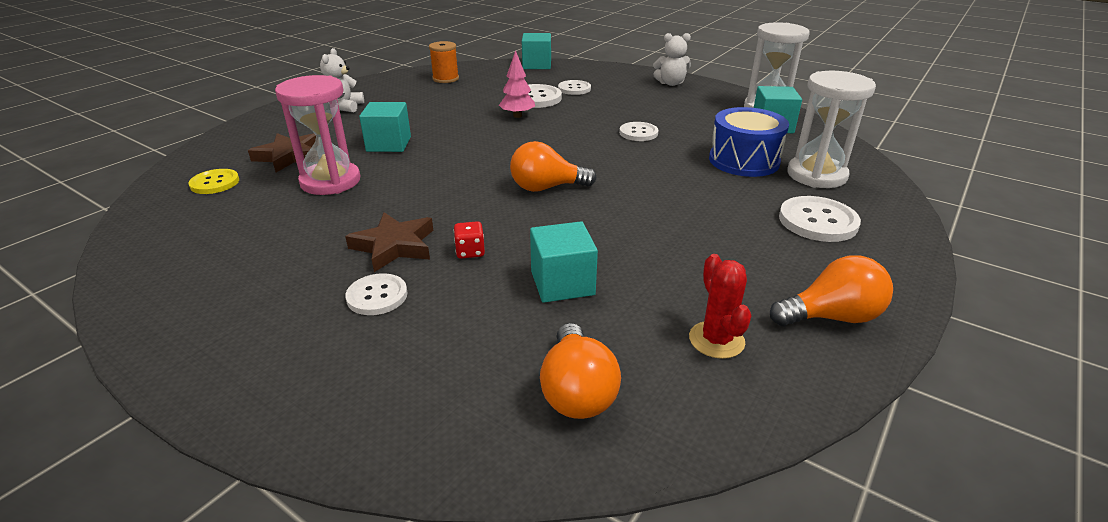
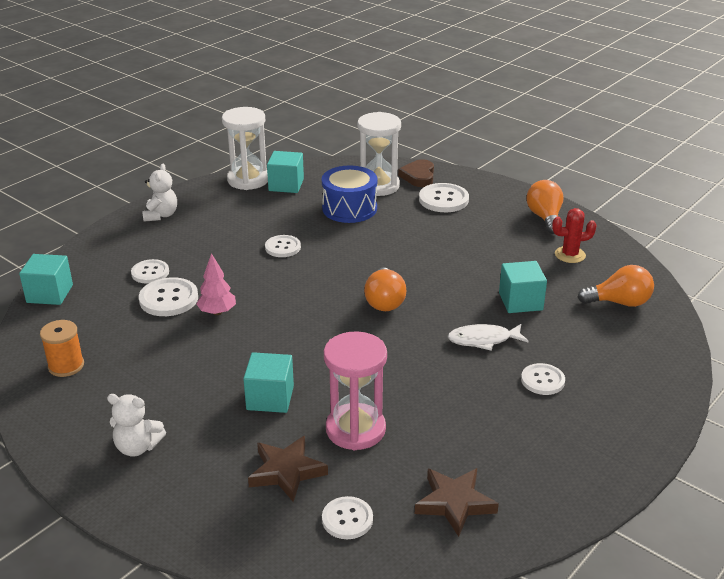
camera: 85 degrees left, 0 degrees up
(215, 183) = (347, 519): yellow button -> white button
(394, 246) = (476, 378): brown star -> brown star (454, 503)
(470, 252) = (483, 340): red dice -> white fish
(871, 201) = (418, 176): none -> brown heart

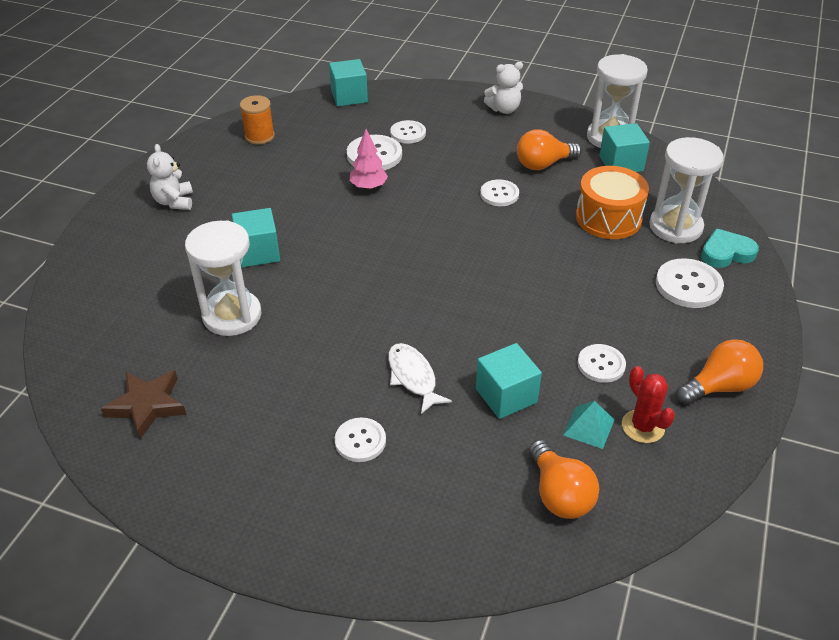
camera: 70 degrees right, 10 degrees up
(286, 471) = (165, 288): brown star -> none
(347, 519) = (114, 339): white button -> white button (601, 364)
(349, 208) = (608, 218): blue drum -> orange drum
(355, 429) = (232, 315): pink hourglass -> white hourglass
(384, 301) = (444, 286): orange light bulb -> orange light bulb (543, 164)
(418, 176) = (726, 253): brown heart -> turquoise heart
(563, 275) = (588, 427): none -> turquoise pyramid

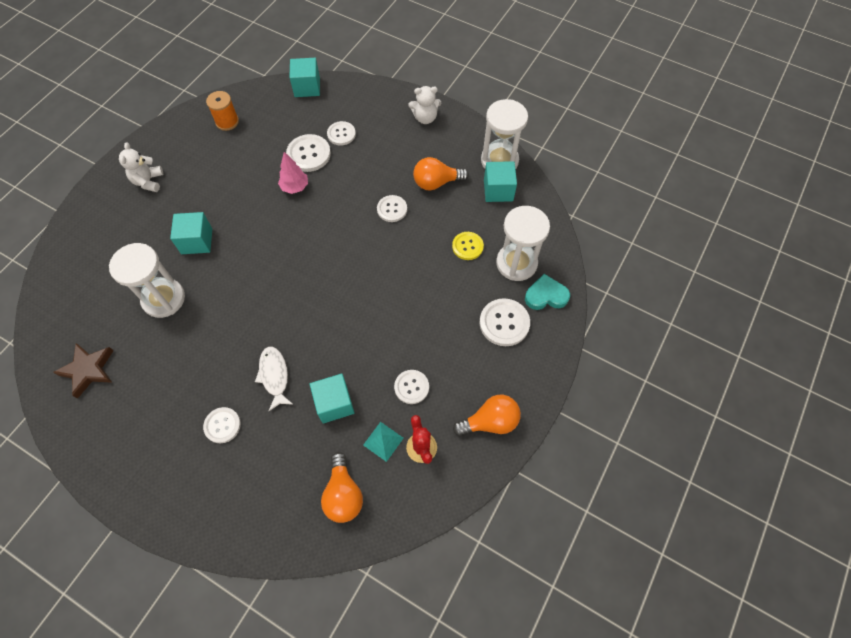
camera: 10 degrees right, 20 degrees up
(608, 218) = (467, 246): orange drum -> yellow button

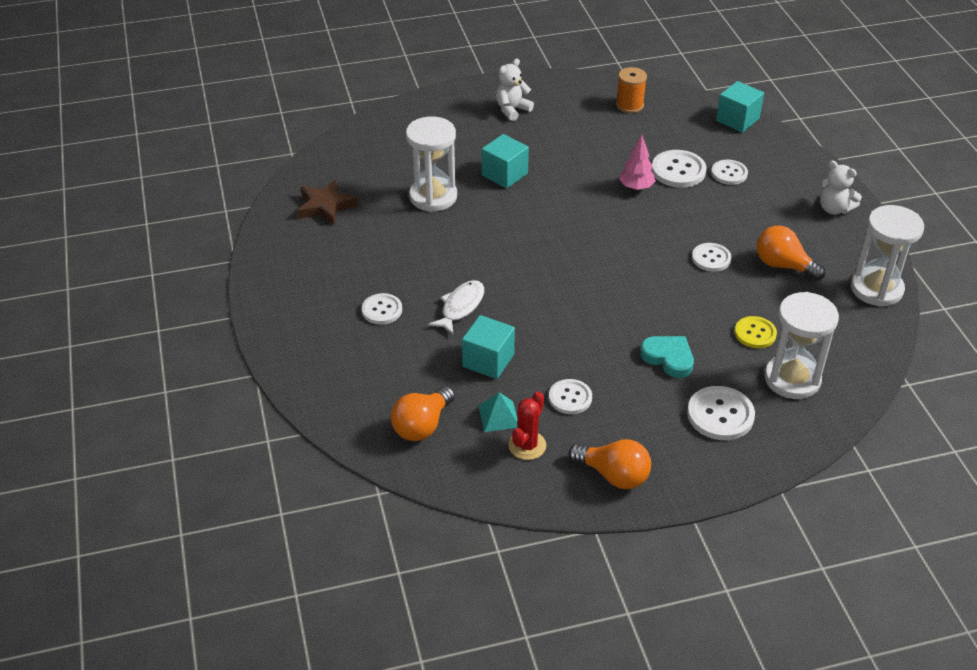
camera: 45 degrees right, 20 degrees down
(498, 190) = (845, 311): turquoise cube -> none
(546, 295) = (793, 424): turquoise heart -> turquoise heart (668, 358)

